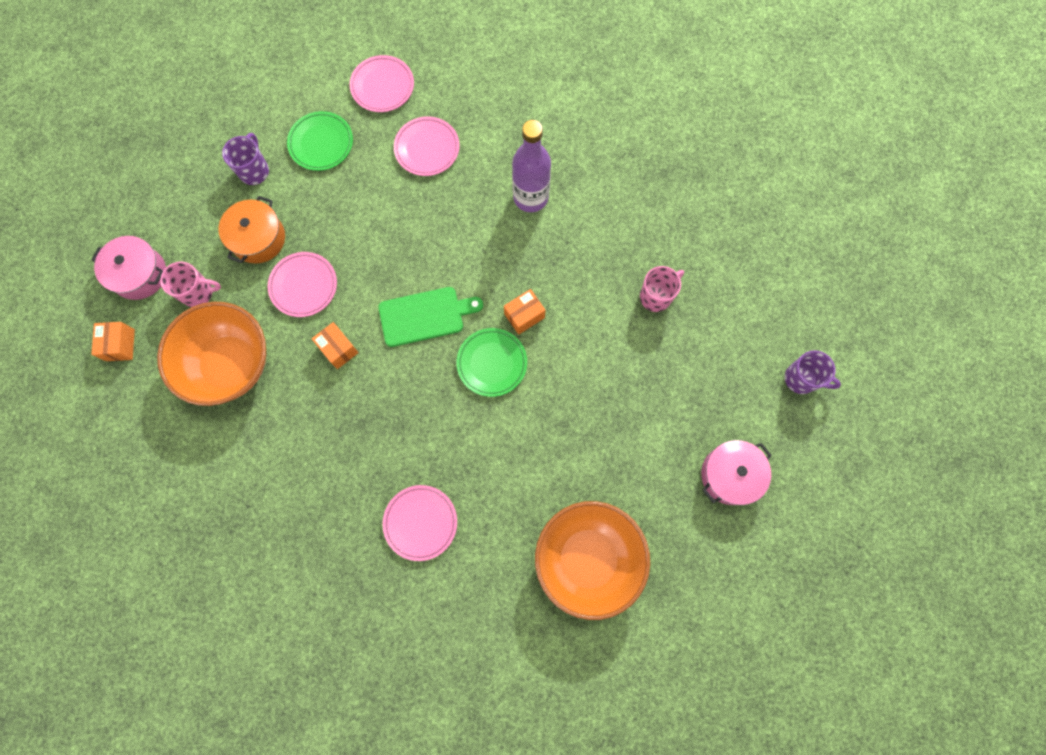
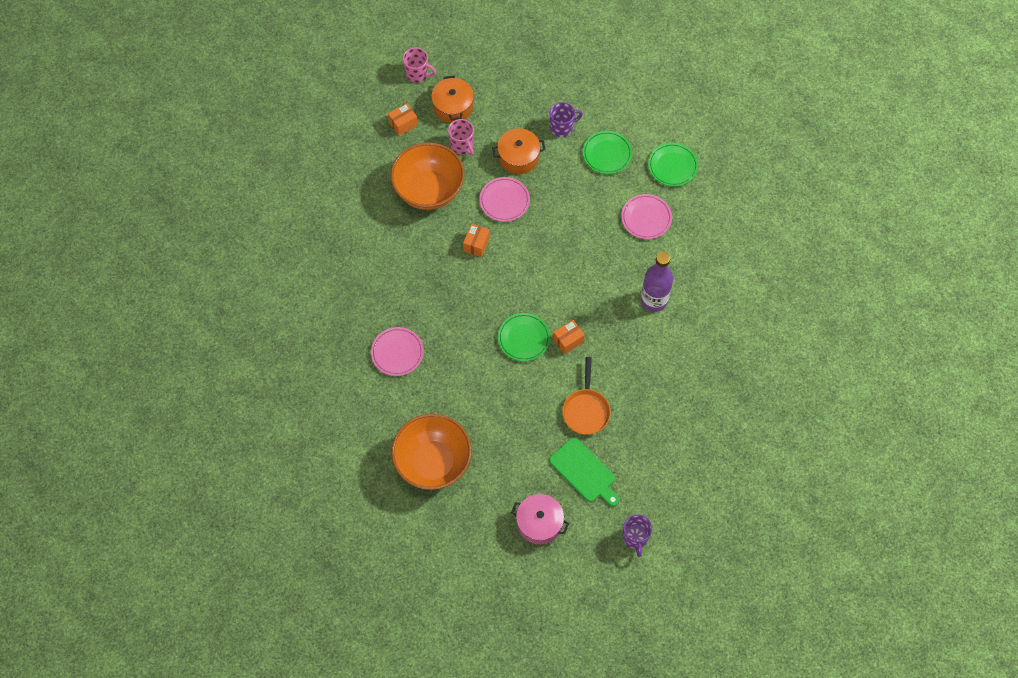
camera: 60 degrees right, 10 degrees down
(139, 274) = (453, 106): pink pot -> orange pot
(382, 86) = (672, 166): pink plate -> green plate
(425, 316) = (530, 282): green cutting board -> green cutting board (584, 472)
(524, 316) = (568, 340): orange box -> orange box turned 60 degrees counterclockwise
(621, 345) = (586, 410): none -> orange pan
(656, 296) = (634, 415): pink mug -> pink mug (417, 74)

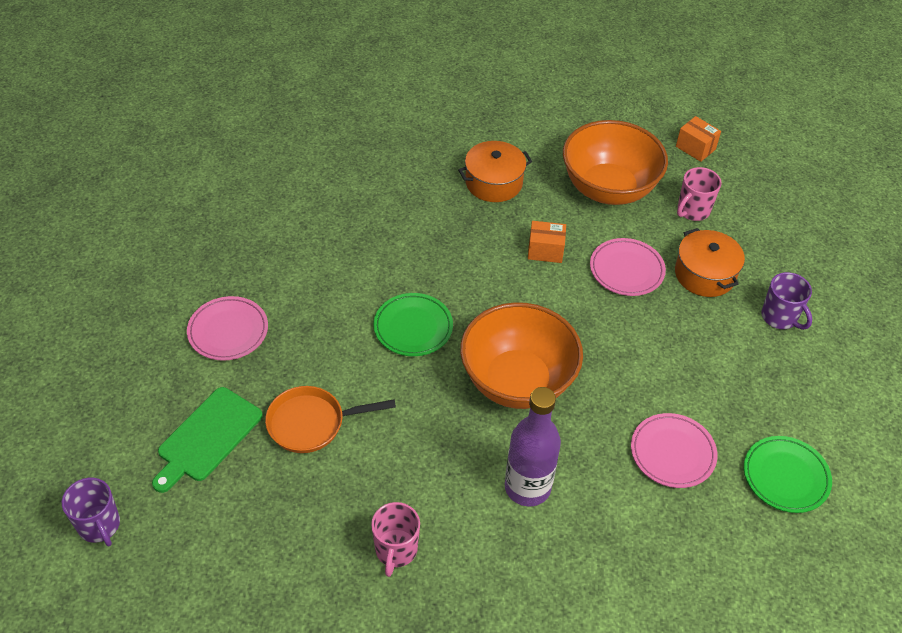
camera: 75 degrees right, 15 degrees down
(397, 353) = (357, 197): pink plate -> pink plate (228, 331)
(417, 74) = (778, 149): pink mug -> pink mug (396, 550)
(433, 462) = (203, 259): orange bowl -> orange bowl (517, 381)
(453, 106) = (748, 192): orange pot -> orange pot (494, 182)
(539, 523) = (119, 394): pink pot -> none
(568, 340) = (423, 382): orange box -> none
(607, 154) = (763, 381): green plate -> none
(635, 538) = (99, 526): purple mug -> purple mug turned 105 degrees counterclockwise

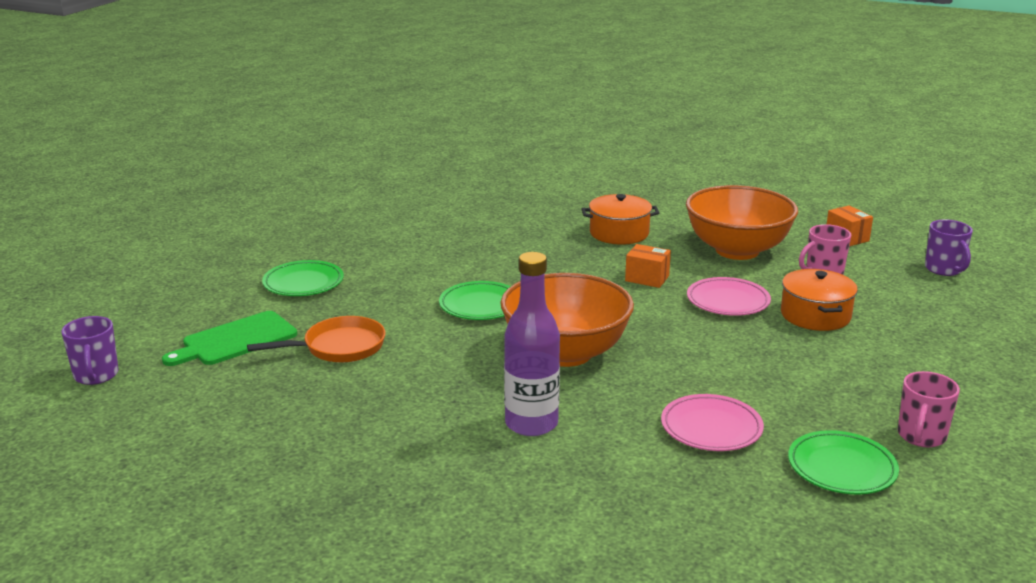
camera: 20 degrees right, 25 degrees down
(228, 331) = (303, 283): pink plate -> green plate
(311, 423) = (339, 347): orange pan -> orange pan turned 150 degrees clockwise
(396, 550) = (363, 441): pink mug -> pink mug (921, 436)
(780, 317) = (890, 355): purple mug -> purple mug (944, 269)

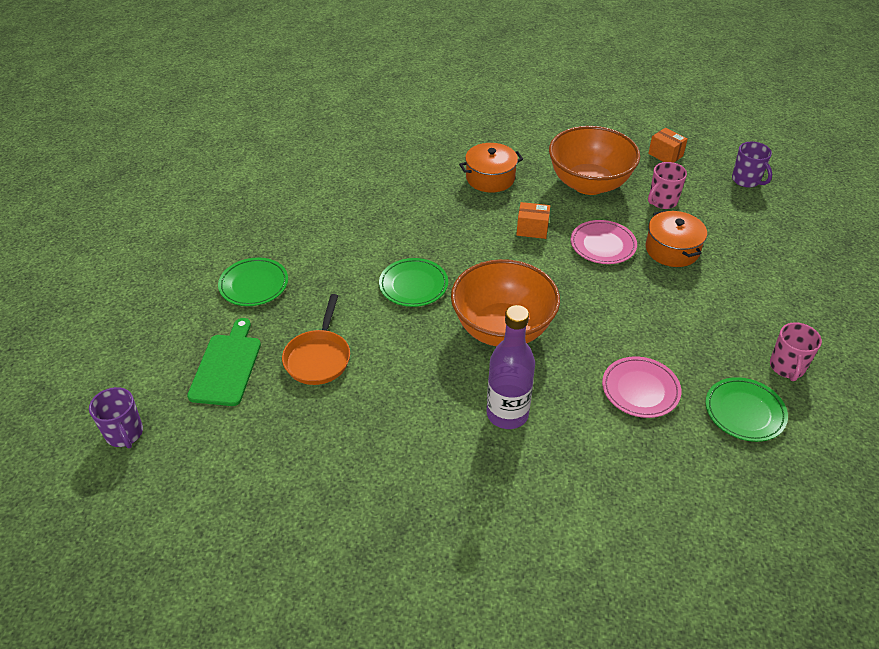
camera: 15 degrees left, 20 degrees up
(235, 340) = (227, 366): green cutting board -> green cutting board turned 150 degrees clockwise
(339, 347) = (318, 358): orange pan -> orange pan turned 135 degrees clockwise

